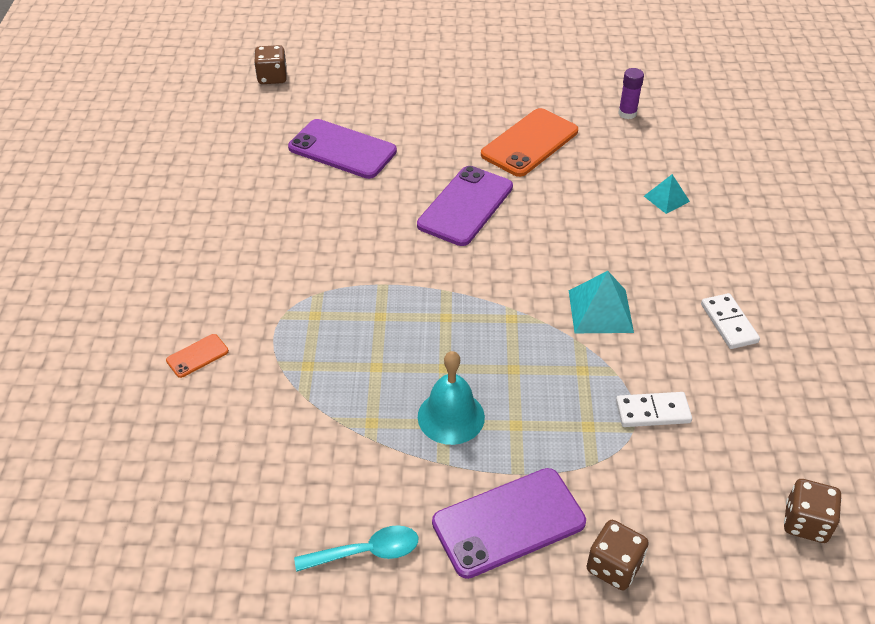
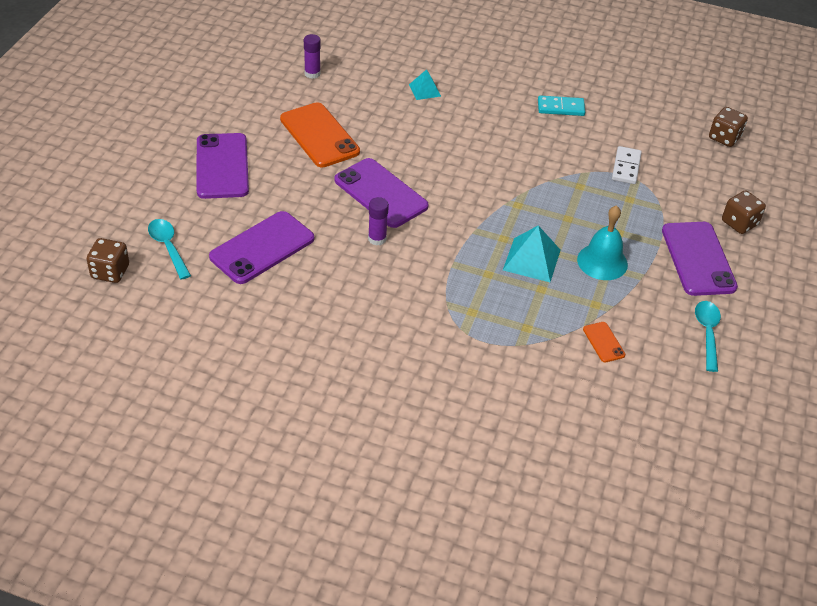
camera: 75 degrees left, 0 degrees up
(197, 356) = (492, 394): orange phone -> orange phone (603, 342)
(317, 97) = (168, 247): none -> turquoise spoon
(393, 220) = (377, 239): none -> purple glue stick
(442, 97) = (222, 166): none -> purple phone
(600, 311) = (527, 160): turquoise pyramid -> turquoise pyramid (532, 259)
(729, 323) = (561, 108): white domino -> turquoise domino

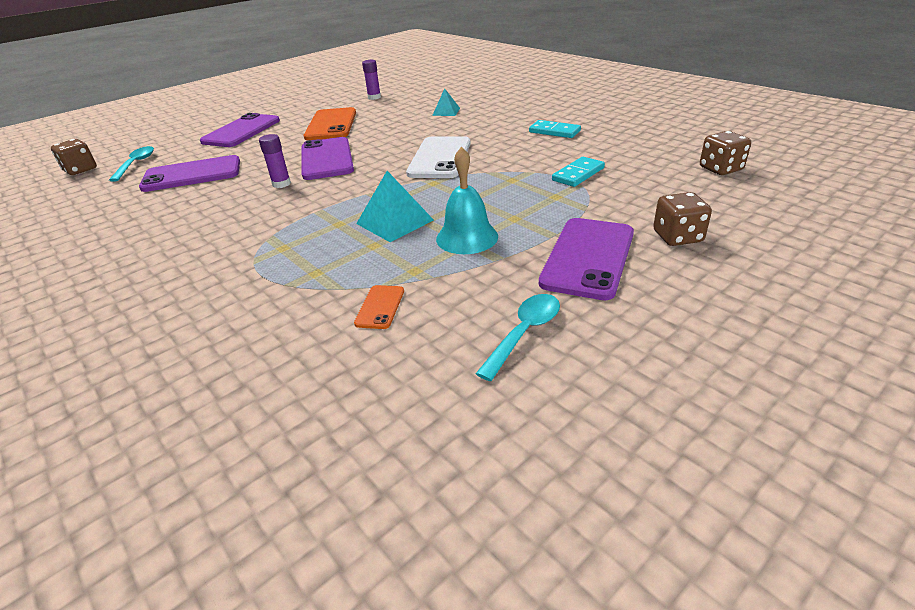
camera: 35 degrees right, 10 degrees down
(491, 169) = (440, 158): none -> white phone
(626, 167) = (578, 174): white domino -> turquoise domino

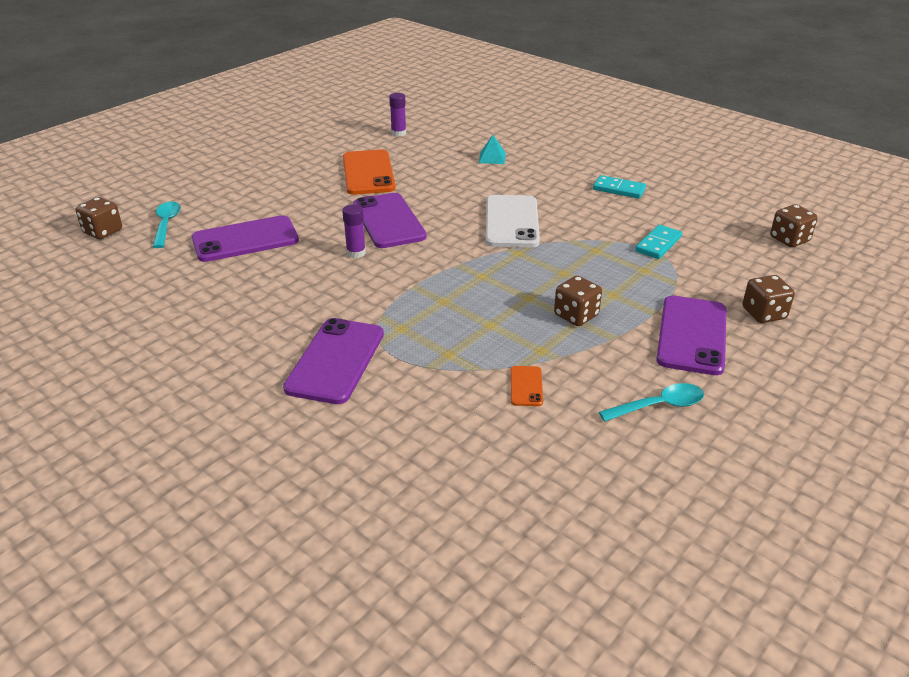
camera: 10 degrees left, 0 degrees up
(241, 131) = (265, 179): purple phone -> purple phone (335, 361)
(395, 221) = (499, 298): turquoise pyramid -> none
(467, 237) = (576, 315): turquoise bell -> brown dice
(524, 333) = (659, 406): turquoise spoon -> turquoise spoon turned 45 degrees clockwise

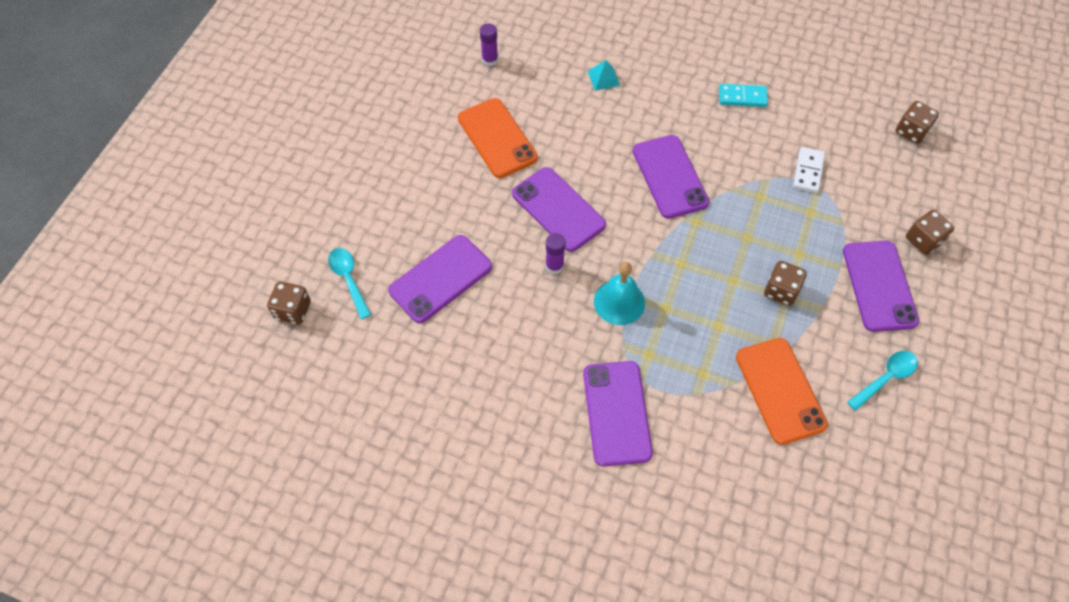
camera: 20 degrees left, 25 degrees up
(400, 287) = (619, 302): none -> turquoise bell
(512, 222) = (670, 176): white phone -> purple phone
(526, 386) = (780, 390): orange phone -> orange phone, size x2.17
(658, 244) = (808, 171): turquoise domino -> white domino

